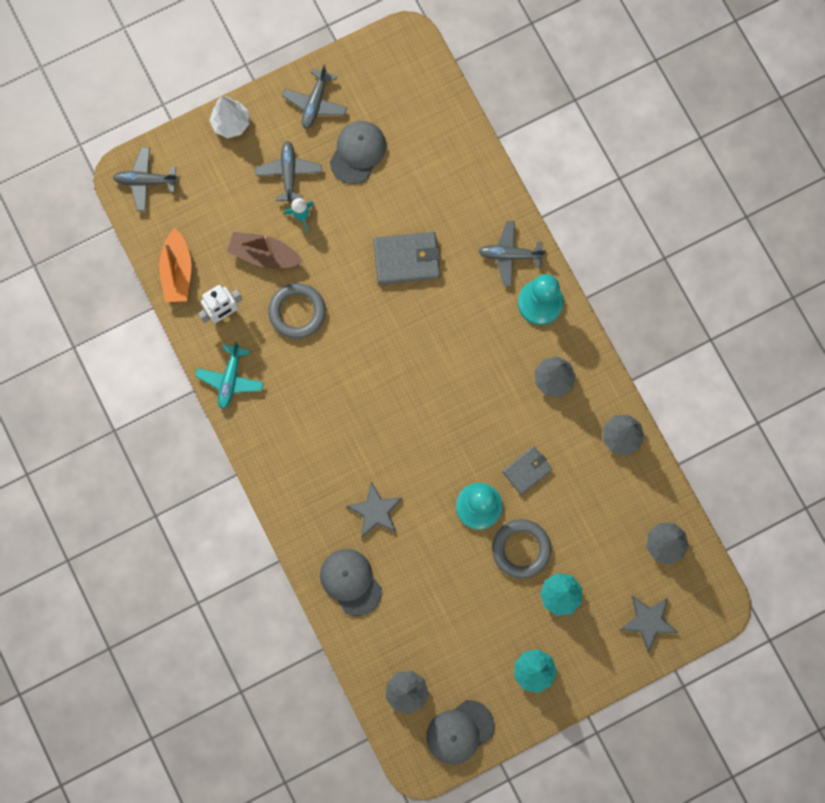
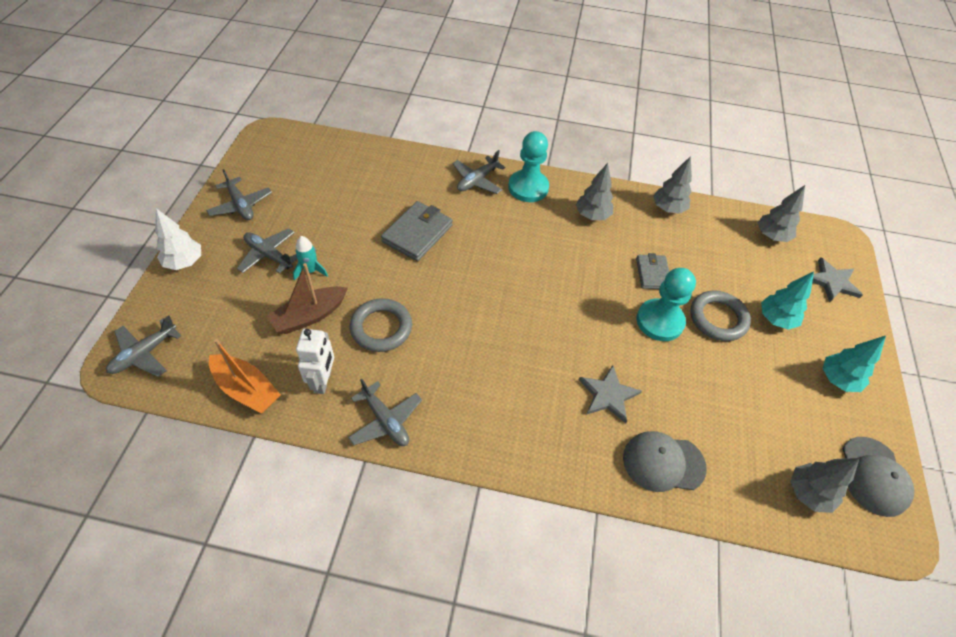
camera: 55 degrees left, 25 degrees down
(230, 379) = (385, 420): turquoise plane -> grey plane
(358, 152) = (307, 207): grey cap -> none

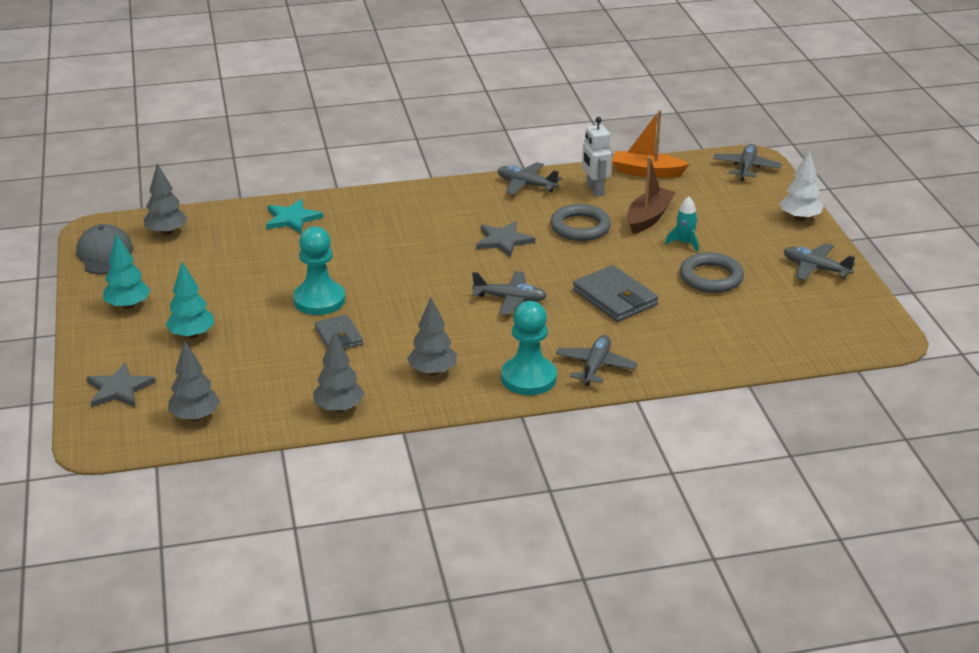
camera: 160 degrees right, 20 degrees down
(269, 255) = (735, 242): grey plane -> grey plane (510, 299)
(417, 233) = (614, 298): grey wallet -> grey wallet turned 45 degrees counterclockwise
(608, 395) = (352, 241): grey star -> grey star (503, 241)
(663, 462) = (292, 218): grey cap -> turquoise star
(718, 318) = (257, 319): grey ring -> grey ring (711, 277)

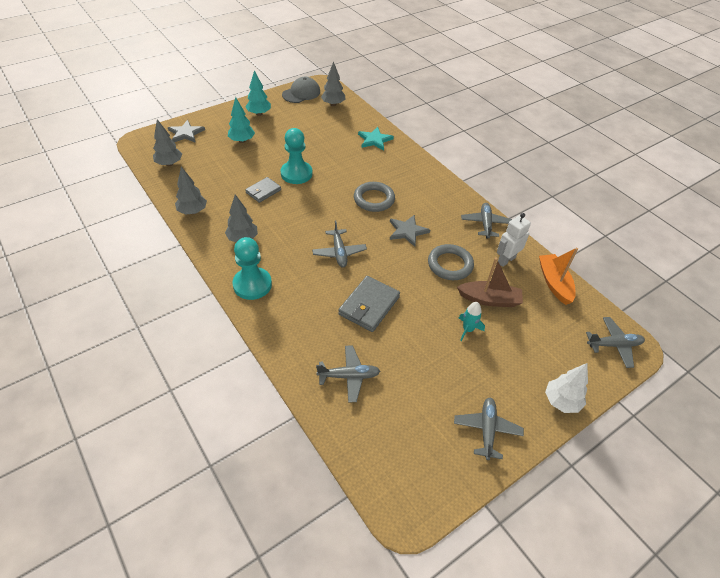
camera: 65 degrees right, 15 degrees up
(595, 366) = (279, 316): grey plane -> grey plane (349, 376)
(711, 277) = (429, 357): grey ring -> grey ring (374, 199)

